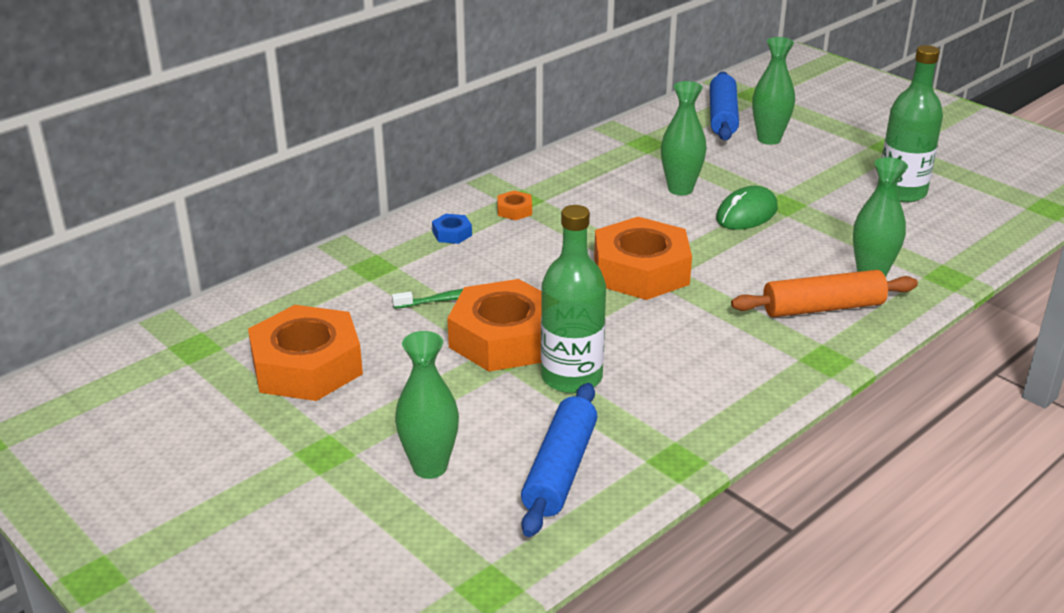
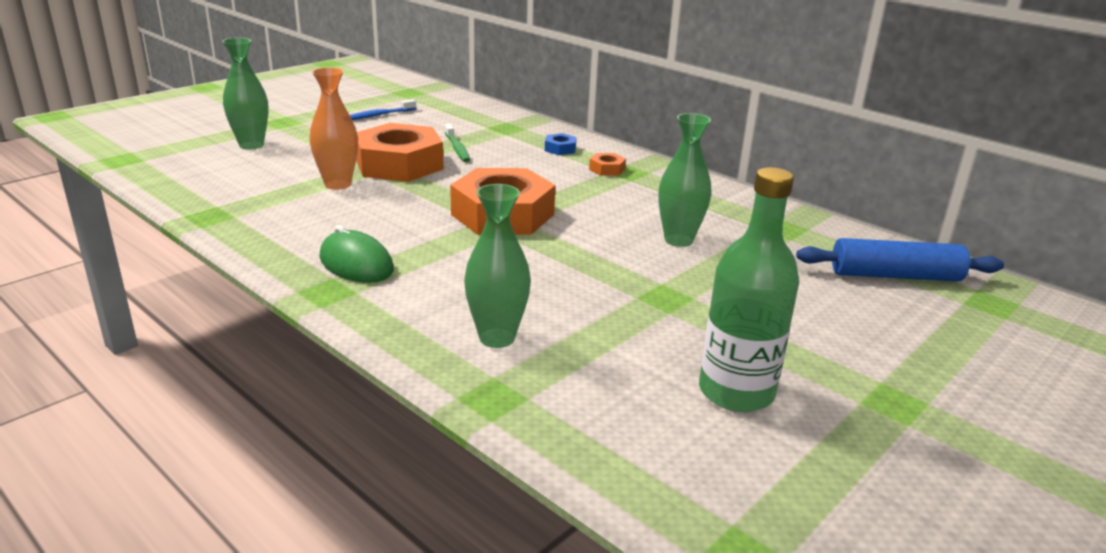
camera: 85 degrees right, 5 degrees down
(307, 366) = (379, 115): orange nut -> blue toothbrush
(560, 470) = (224, 179): blue rolling pin -> none
(571, 377) = (338, 184): green bottle -> orange vase
(746, 214) = (632, 272): green mouse -> green mouse (356, 264)
(769, 139) = (848, 302): green vase -> none
(823, 308) = (425, 299): orange rolling pin -> none

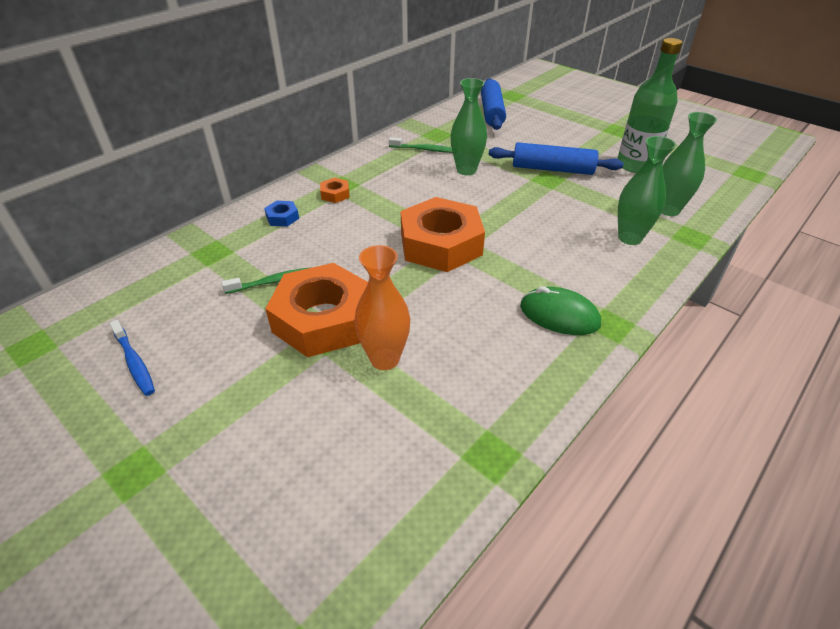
camera: 90 degrees left, 15 degrees up
(251, 145) = (241, 483): green vase -> green vase (668, 210)
(356, 264) = (559, 315): green mouse -> green mouse turned 75 degrees clockwise
(698, 305) = (552, 169): none -> blue rolling pin
(731, 217) = (424, 149): none -> green toothbrush

